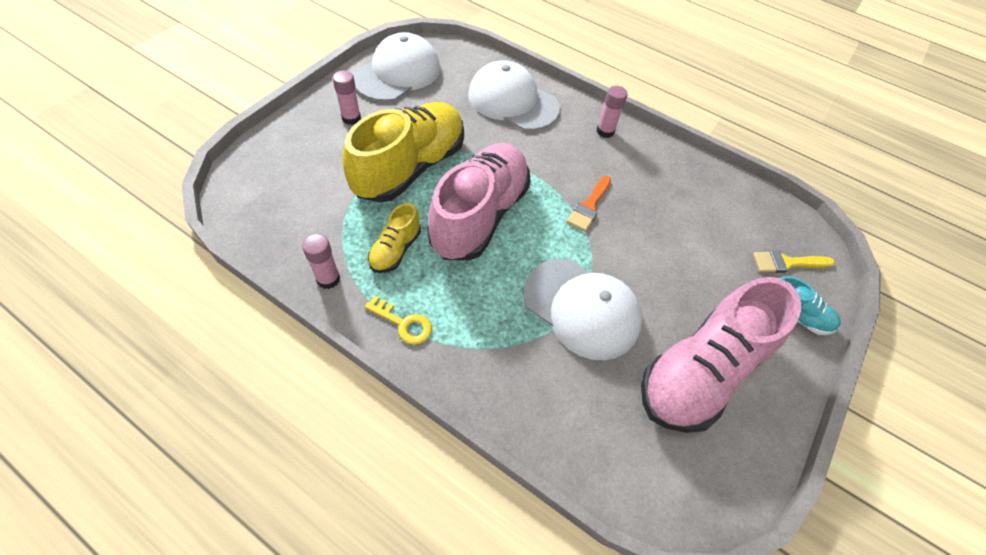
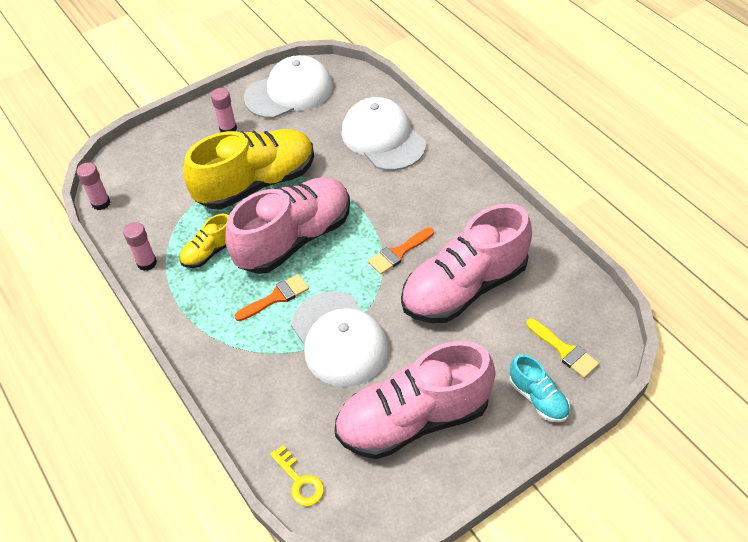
camera: 30 degrees right, 5 degrees down
(403, 323) = (187, 312): yellow key -> yellow key (299, 481)
(493, 281) = (276, 297): none -> orange brush
(605, 131) = (457, 184): pink glue stick -> pink glue stick (101, 203)
(668, 226) = (464, 288): none -> pink shoe
(787, 263) = (564, 350): yellow brush -> yellow brush turned 150 degrees counterclockwise

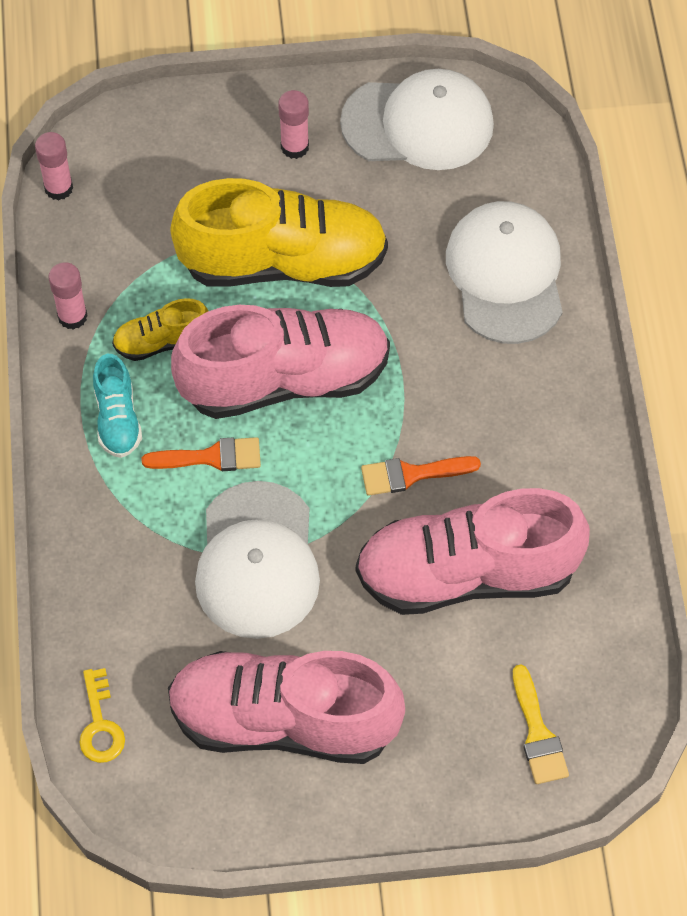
camera: 25 degrees right, 10 degrees up
(538, 398) = (458, 778): turquoise shoe -> turquoise shoe (117, 419)

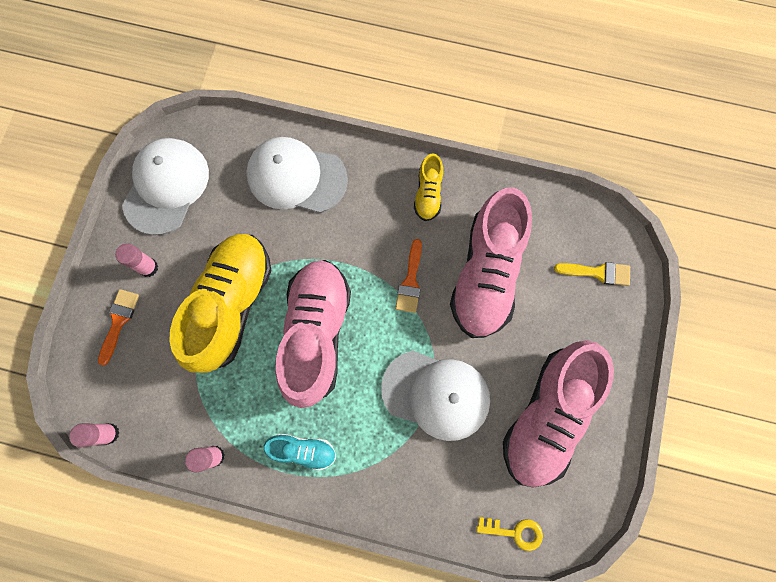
camera: 70 degrees left, 15 degrees up
(162, 342) = (258, 402): yellow shoe -> yellow shoe (428, 194)
(211, 457) = (353, 398): orange brush -> orange brush (119, 321)

